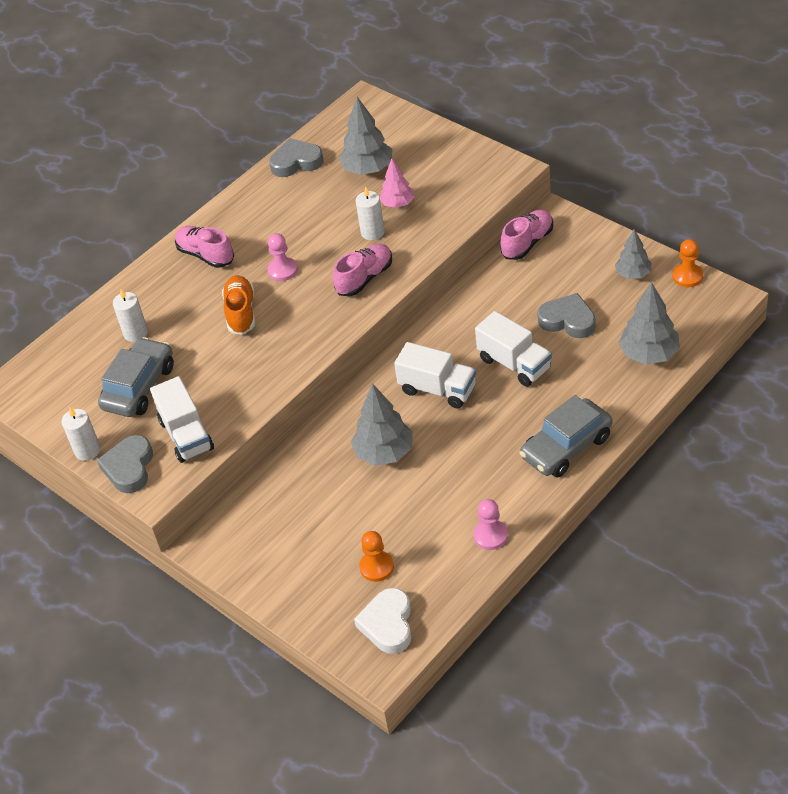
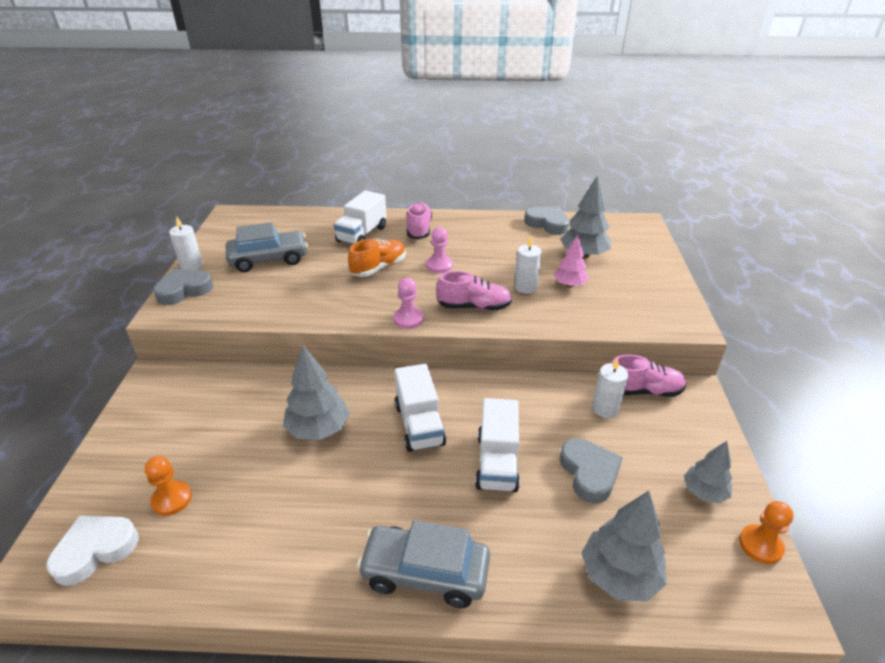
camera: 45 degrees right, 10 degrees down
(135, 333) = (319, 236): white candle -> white candle (605, 409)
(186, 435) = (234, 300): white truck -> white truck (362, 234)
(490, 536) = (257, 573): pink pawn -> pink pawn (408, 319)

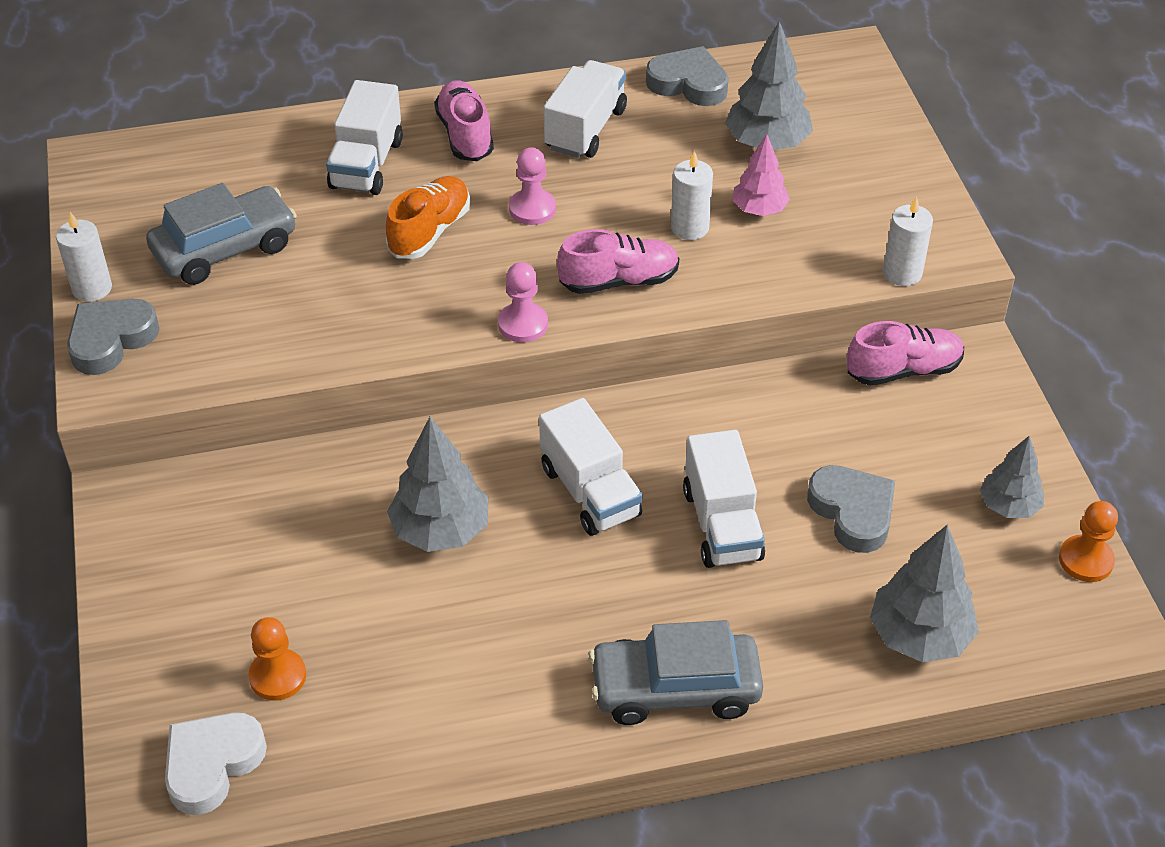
camera: 15 degrees left, 10 degrees up
(484, 235) = (585, 129): none -> white truck
(605, 409) = (854, 411): white candle -> white candle (902, 273)

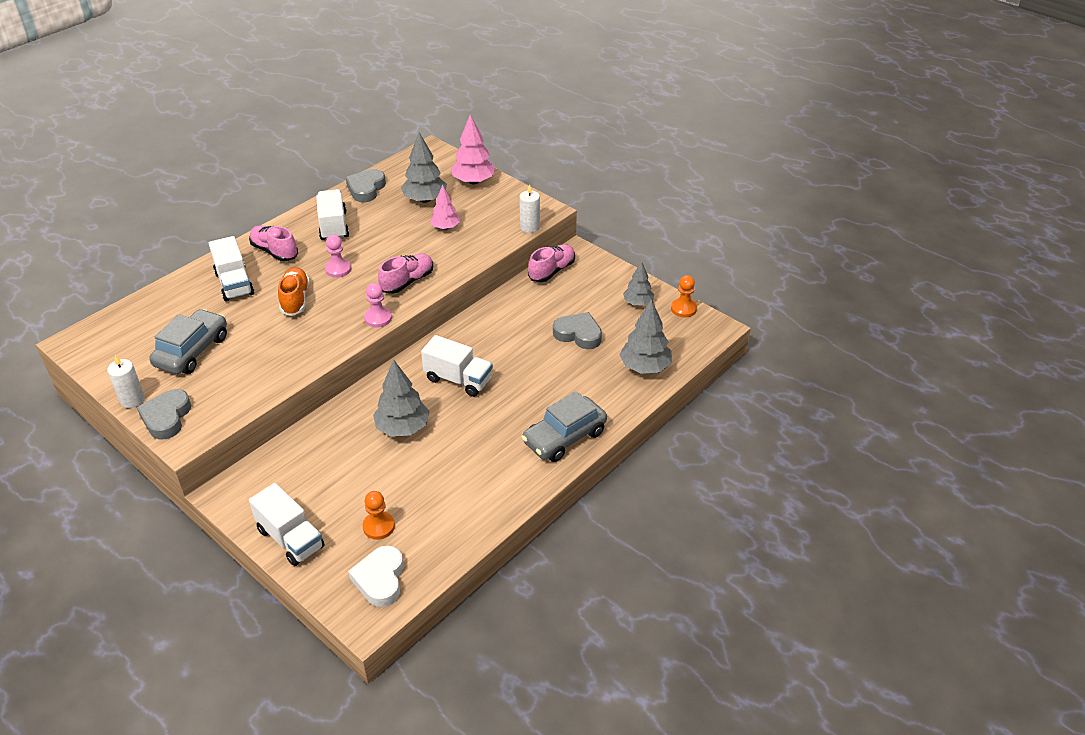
camera: 35 degrees left, 5 degrees down
(688, 83) = (366, 189): grey heart -> grey heart turned 60 degrees counterclockwise
(689, 227) = (420, 247): white candle -> none
(722, 524) = (528, 365): white truck -> white truck (290, 538)
(876, 143) = (473, 181): none -> pink tree

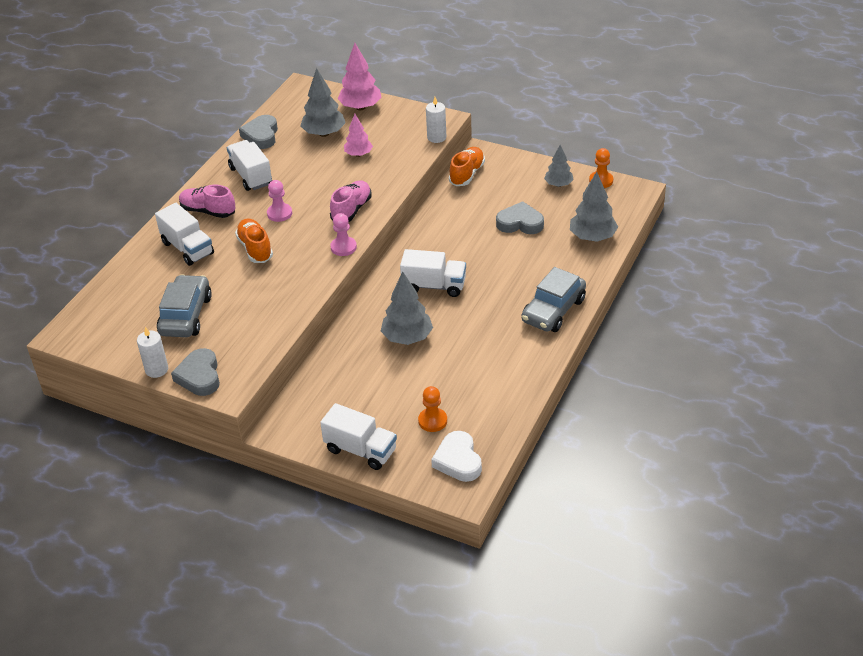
camera: 15 degrees left, 0 degrees up
(552, 271) = (467, 174): pink shoe -> orange shoe

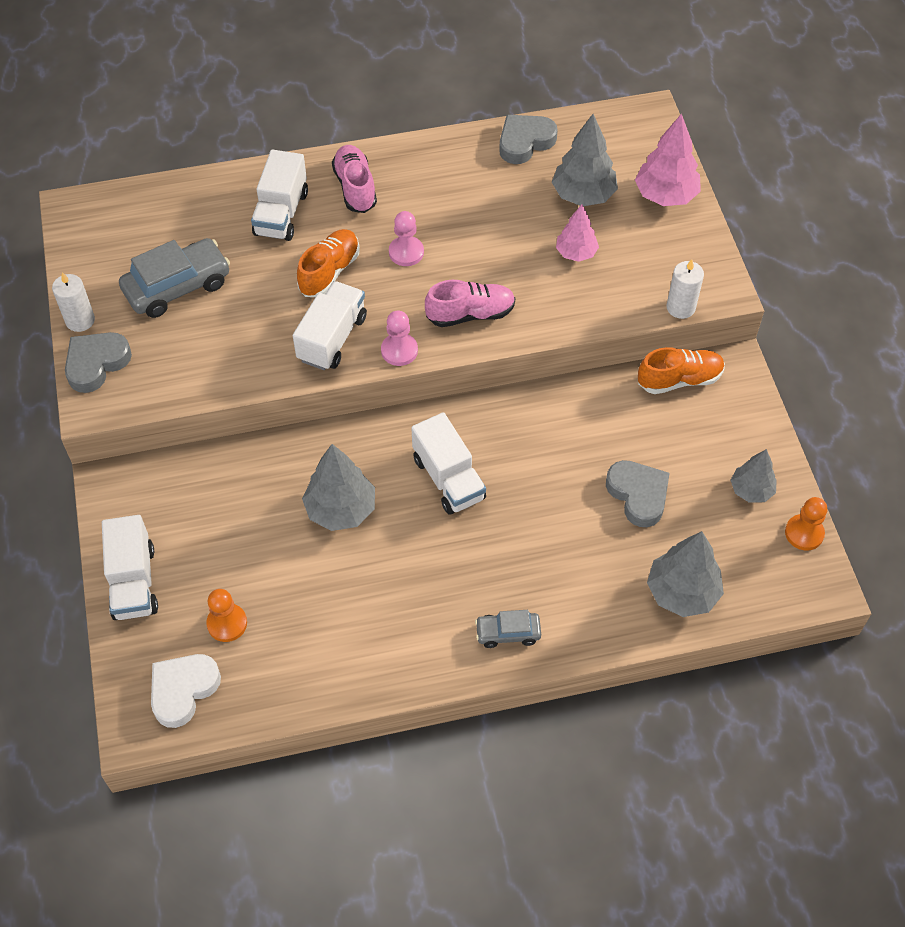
camera: 50 degrees right, 15 degrees up
(251, 176) = (446, 182): white truck -> white truck (332, 338)
(553, 310) = (508, 633): grey car -> grey car, size x0.54

